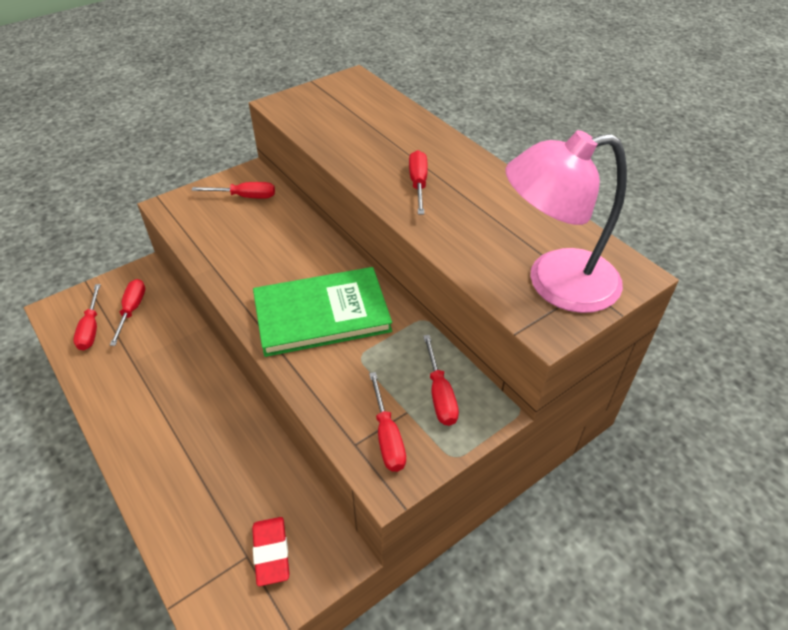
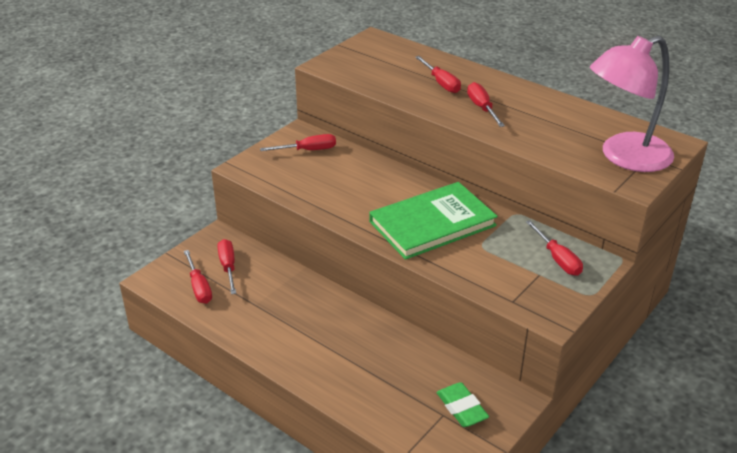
camera: 15 degrees left, 10 degrees down
(271, 553) = (461, 408): red eraser -> green eraser
(387, 436) = (534, 292): red screwdriver -> red screwdriver (441, 83)

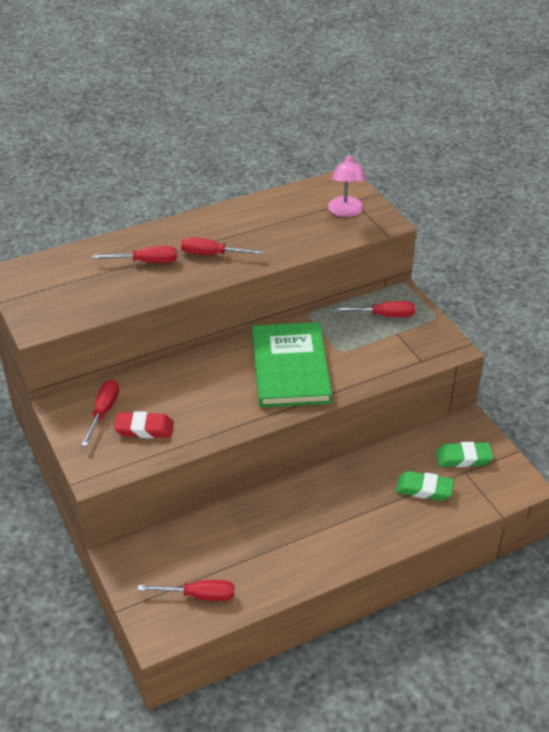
camera: 65 degrees left, 5 degrees up
(228, 267) = (181, 561): red screwdriver -> none
(303, 174) = (144, 429): none -> red eraser
(398, 389) = (424, 489): none -> green eraser
(624, 157) = (346, 212): pink lamp -> pink lamp, size x0.56

